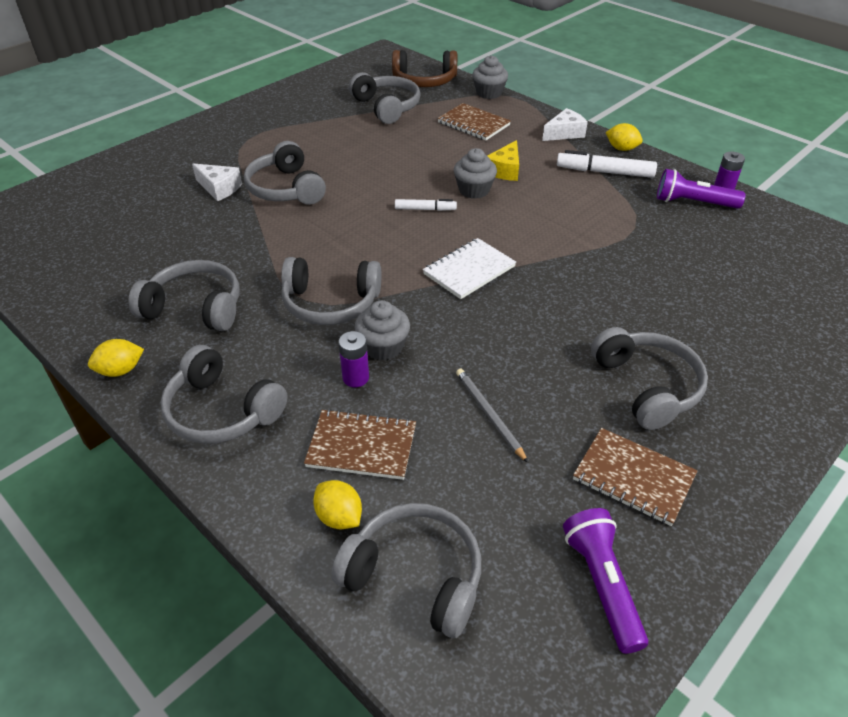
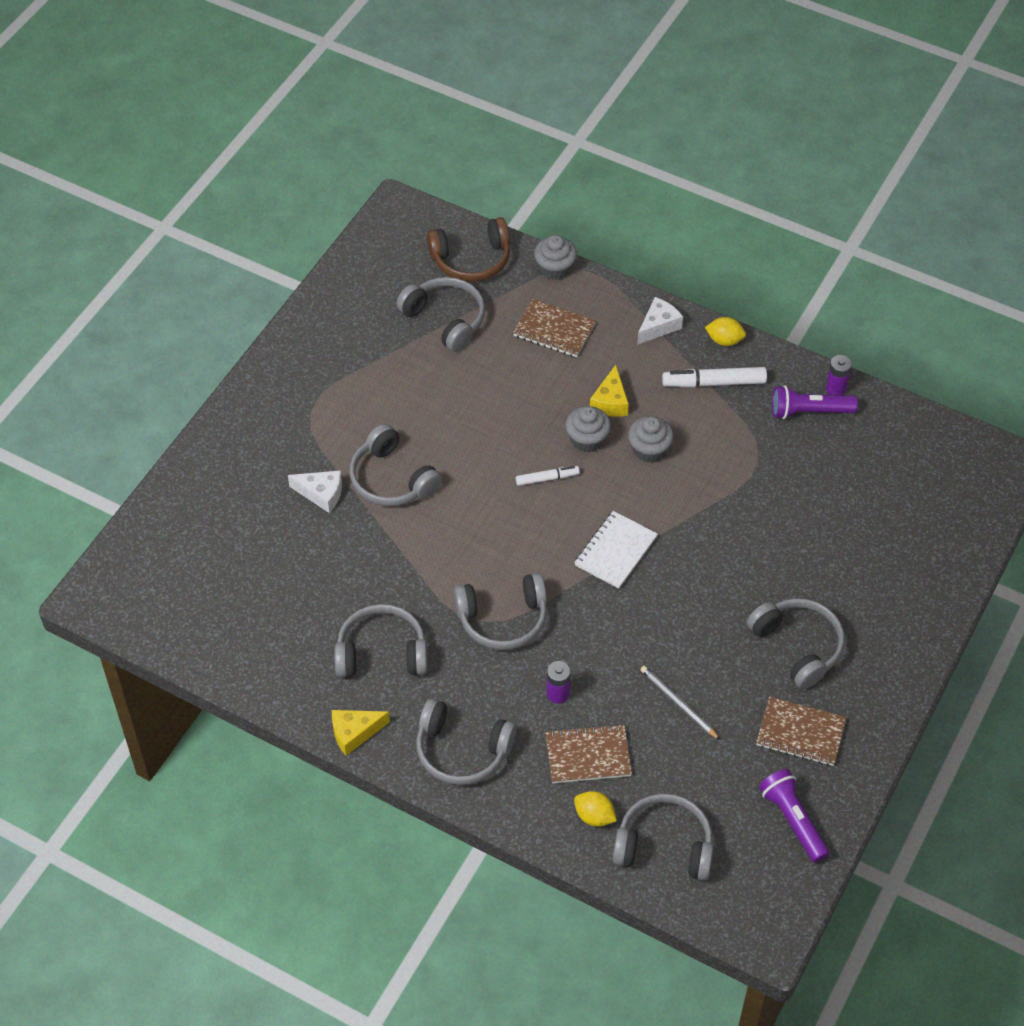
camera: 15 degrees left, 10 degrees up
(121, 370) = (354, 733): yellow lemon -> yellow cheese
(383, 347) = (569, 657): grey cupcake -> grey cupcake (649, 450)

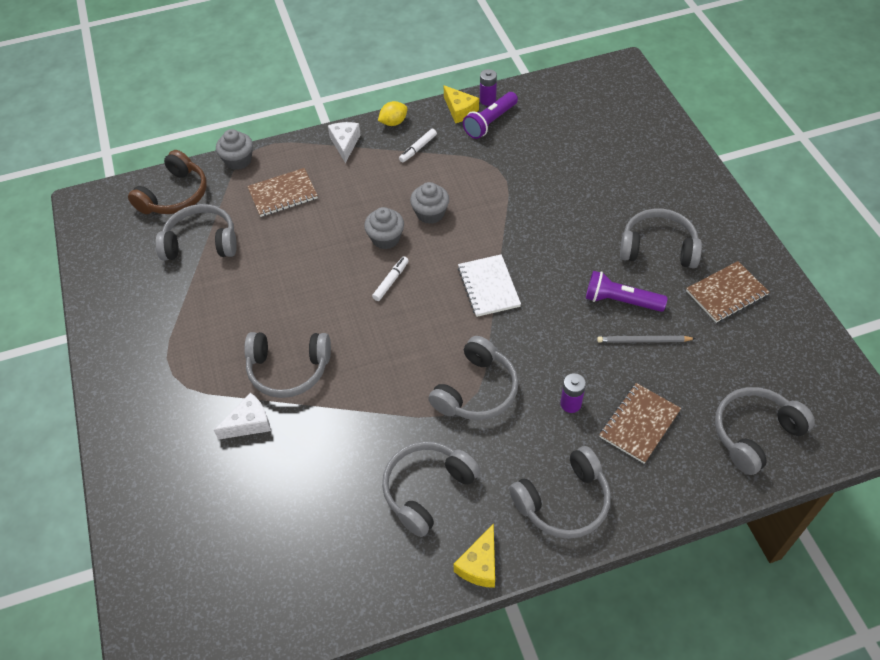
camera: 45 degrees left, 0 degrees up
(594, 816) = (694, 458): yellow lemon -> none
(610, 402) = (371, 206): yellow cheese -> yellow cheese (460, 110)
(714, 383) = (418, 148): white marker -> white marker, size x0.60
(793, 820) = (792, 346): purple flashlight -> purple flashlight (620, 301)

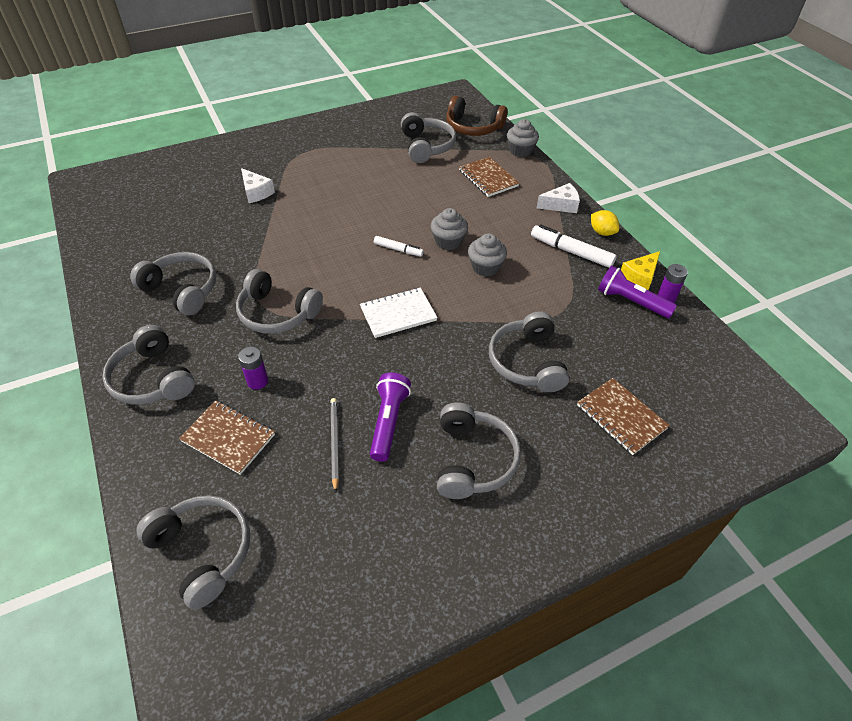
camera: 80 degrees right, 5 degrees down
(288, 369) = (304, 204): grey headphones -> grey headphones (527, 362)
(418, 148) = (571, 251): white marker -> white marker, size x1.67
(480, 565) = (107, 326): yellow cheese -> none
(726, 293) = (409, 533): brown notebook -> brown notebook (621, 417)

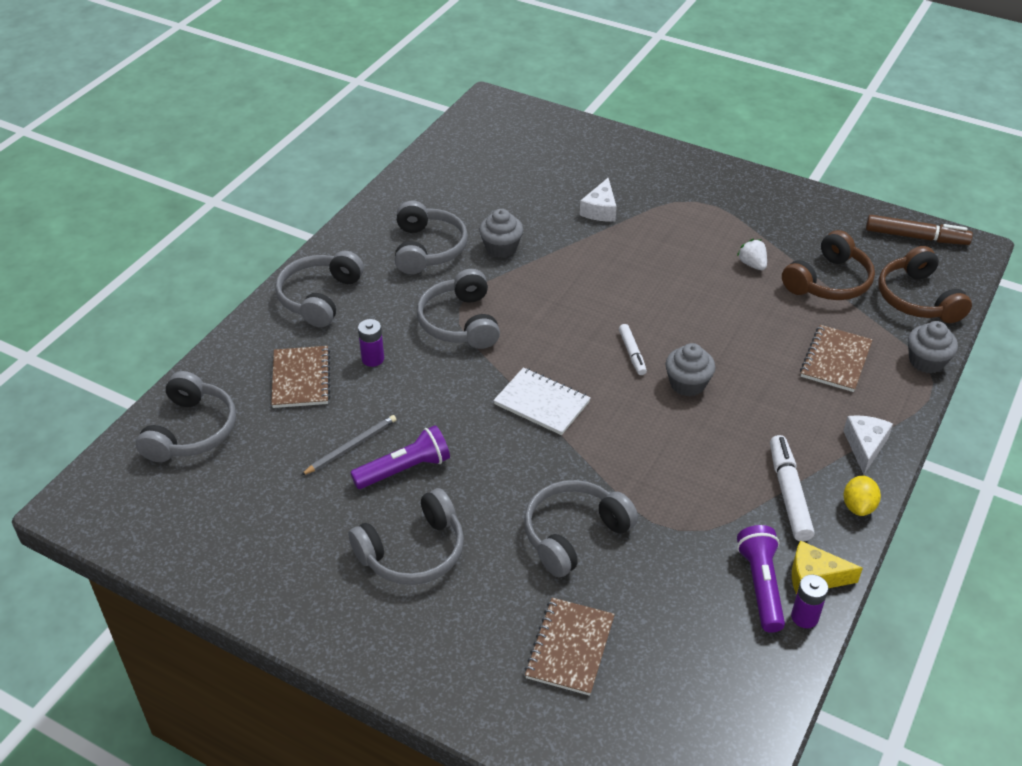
camera: 55 degrees right, 5 degrees down
(380, 163) = (752, 264): none -> white strawberry
(426, 146) = (828, 281): grey headphones -> brown headphones
(428, 102) = (916, 237): none -> brown marker
(485, 267) = (680, 433): grey cupcake -> grey cupcake (501, 248)
(561, 205) = (864, 446): white cheese -> white cheese turned 120 degrees counterclockwise

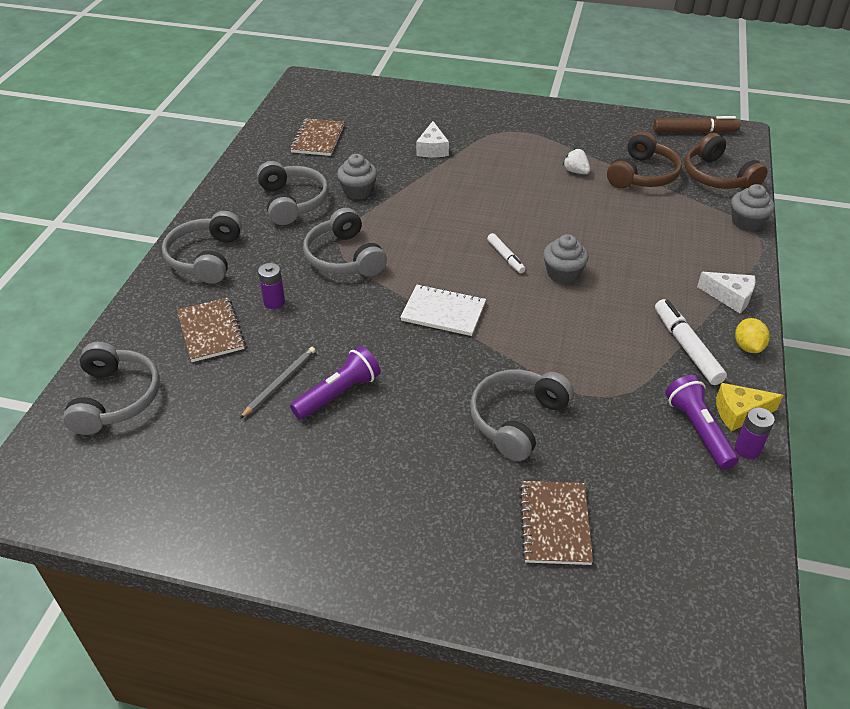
camera: 15 degrees left, 0 degrees up
(413, 552) = (373, 467): grey headphones -> none
(835, 360) = (675, 234): brown notebook -> brown notebook (317, 139)
(864, 446) = (730, 297): white cheese -> white cheese turned 120 degrees clockwise

